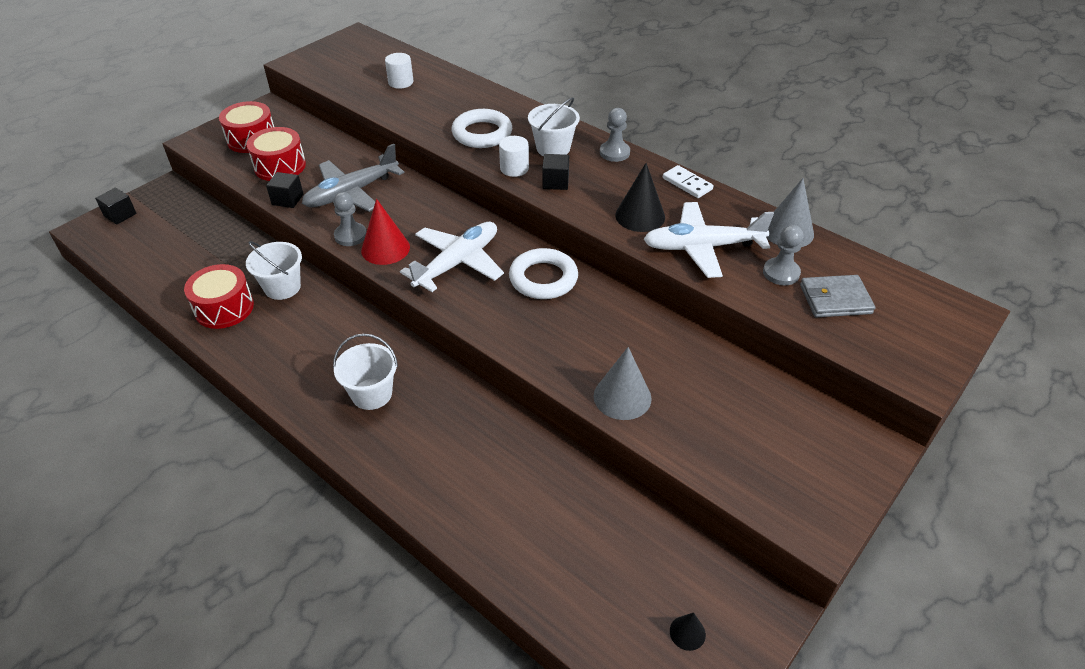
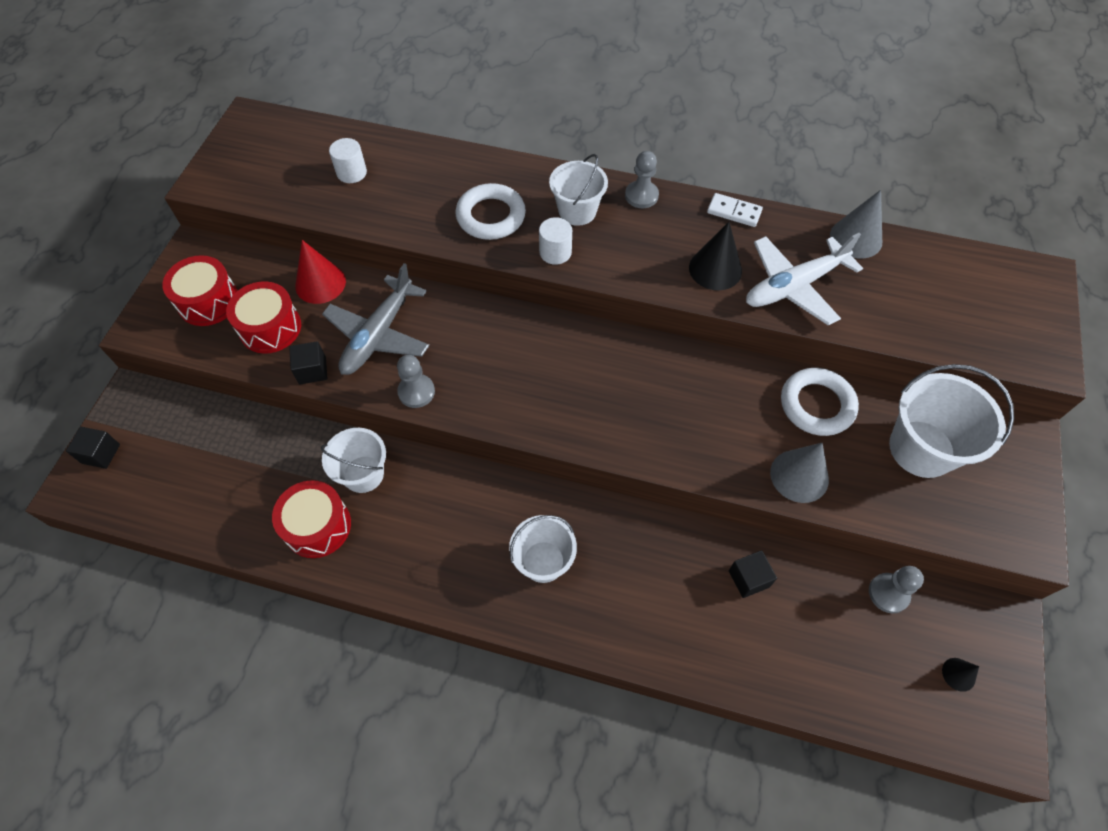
camera: 25 degrees left, 15 degrees up
(385, 248) = (465, 394): red cone -> red cone (320, 283)
(457, 263) = (551, 383): white plane -> none
(543, 278) = (646, 369): white ring -> white ring (817, 405)
(555, 182) = (608, 255): black cube -> black cube (748, 579)
(757, 418) = (921, 449): none -> white bucket
(781, 273) = (878, 290): grey pawn -> grey pawn (888, 593)
(835, 299) = (938, 303): grey wallet -> none

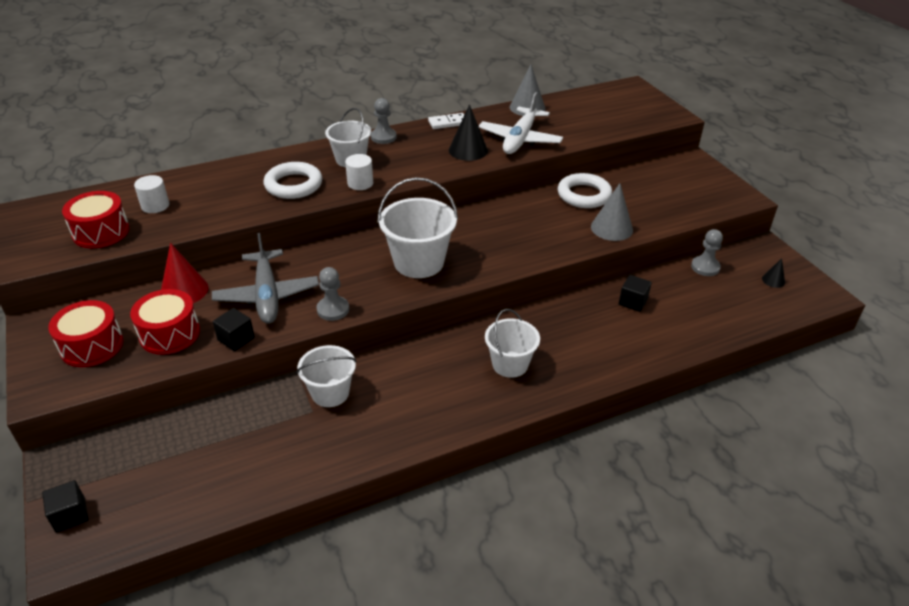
camera: 40 degrees left, 20 degrees down
(317, 526) = (328, 441): red drum -> red drum (101, 232)
(921, 449) = (654, 187): white bucket -> white bucket (419, 262)

